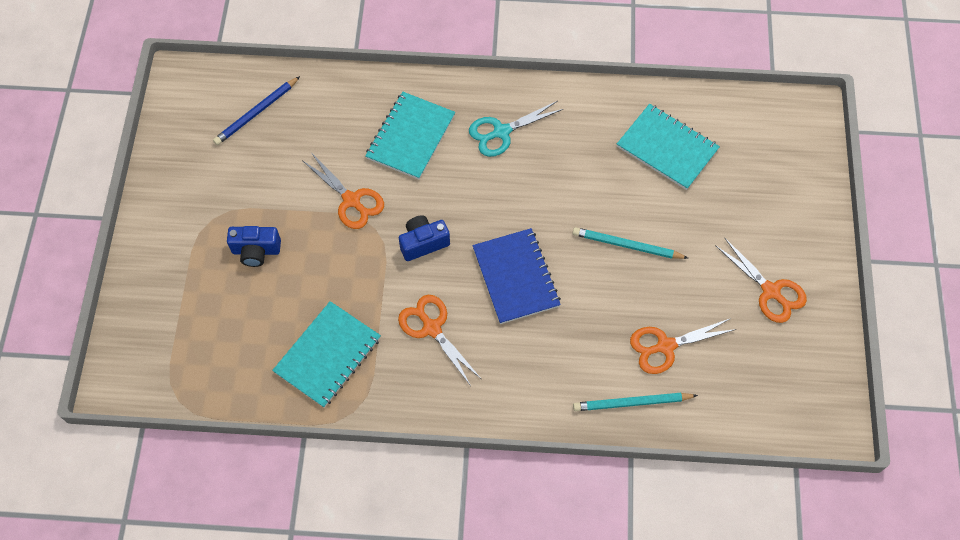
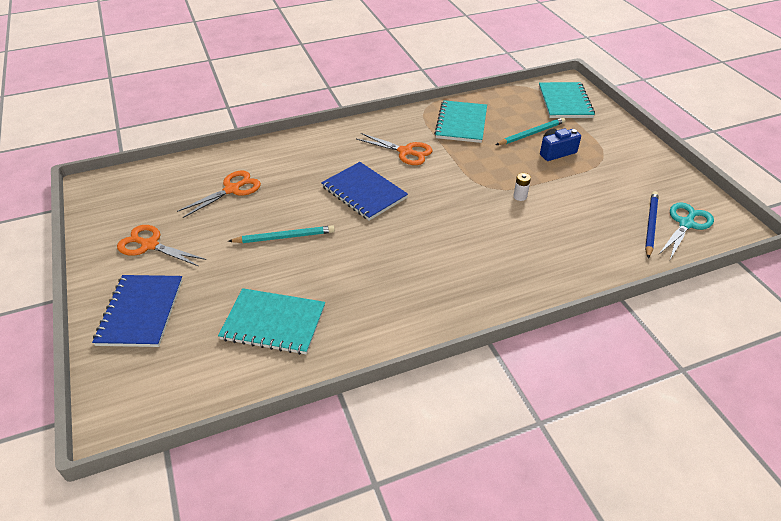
camera: 155 degrees right, 20 degrees down
(352, 201) = (520, 196): orange scissors -> white battery
(410, 137) = (514, 251): turquoise notebook -> turquoise notebook (565, 102)
(423, 243) = (446, 190): blue camera -> none
(501, 132) = (439, 281): turquoise scissors -> turquoise scissors (686, 224)
(632, 403) = (247, 157): turquoise pencil -> turquoise pencil (531, 134)
(785, 206) = (141, 312): none -> blue notebook

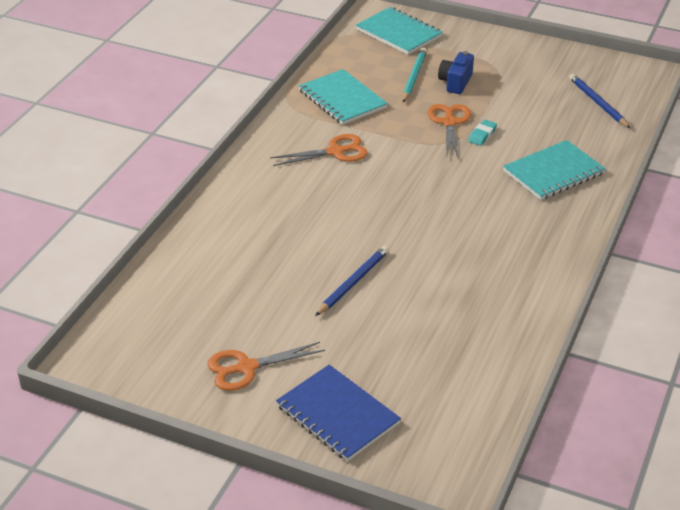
camera: 45 degrees left, 5 degrees down
(232, 189) = (235, 277): orange scissors -> orange scissors (449, 122)
(273, 323) = (454, 345): turquoise notebook -> turquoise notebook (553, 172)
(284, 237) = (353, 282): turquoise pencil -> blue pencil
(364, 192) = (357, 206): blue notebook -> none
(520, 196) = (482, 135): white battery -> turquoise eraser
(686, 224) = (617, 88): turquoise scissors -> none

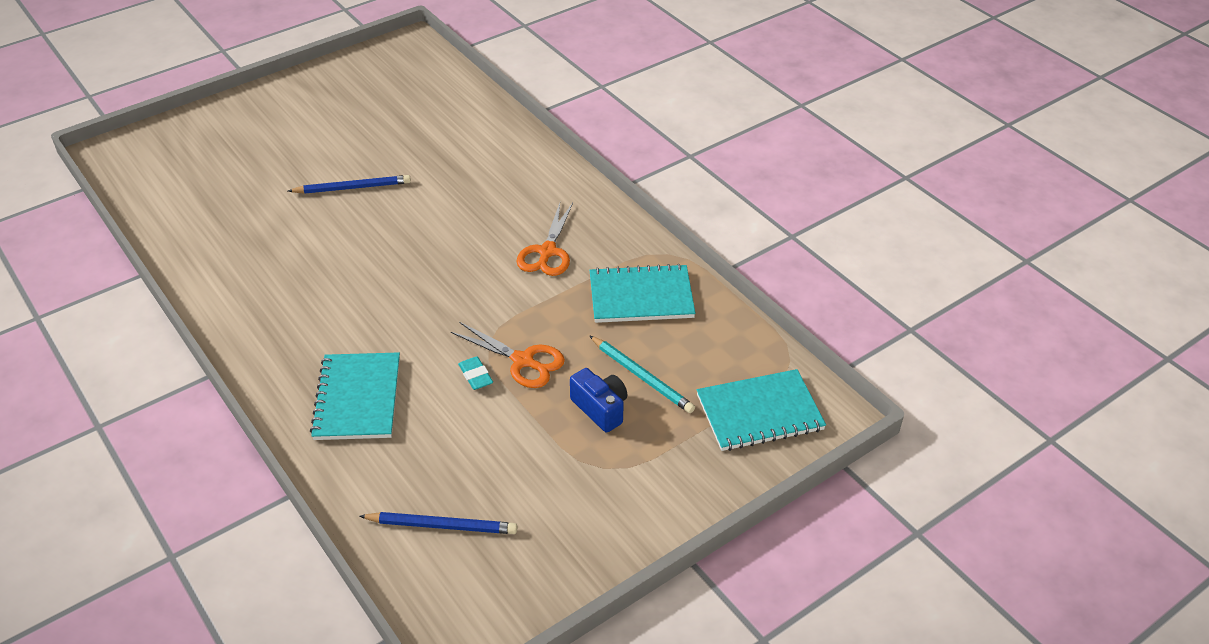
camera: 120 degrees right, 5 degrees up
(246, 368) = (324, 104): orange scissors -> none
(337, 415) = (231, 127): blue notebook -> none
(353, 282) = (352, 187): blue pencil -> blue pencil turned 75 degrees counterclockwise

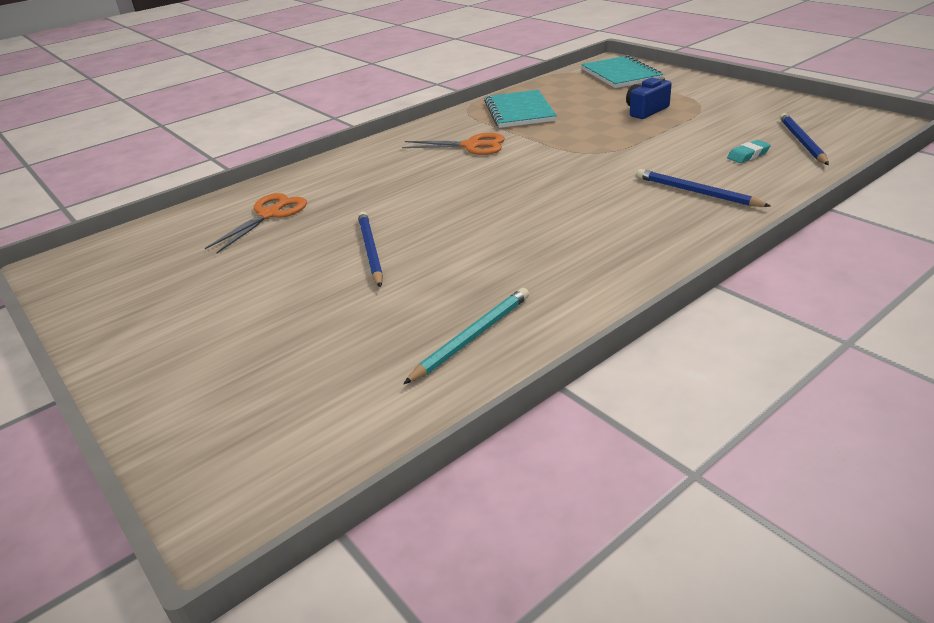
camera: 90 degrees left, 10 degrees down
(357, 398) = (696, 192): turquoise notebook -> blue pencil
(475, 376) = (638, 152): turquoise eraser -> turquoise eraser (748, 155)
(523, 361) = (611, 138): orange scissors -> orange scissors (270, 214)
(642, 376) = (605, 103): turquoise pencil -> turquoise pencil (471, 337)

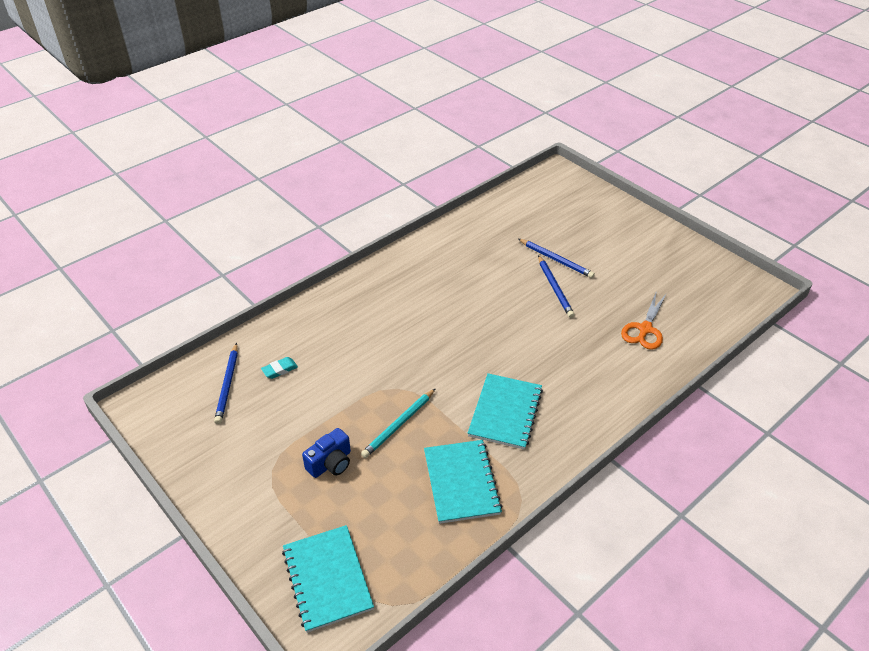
camera: 175 degrees right, 10 degrees up
(471, 337) = (485, 230): turquoise pencil -> turquoise pencil (399, 425)
(472, 146) = (505, 412): orange scissors -> turquoise notebook
(696, 192) = (338, 327): blue pencil -> blue pencil (556, 260)

